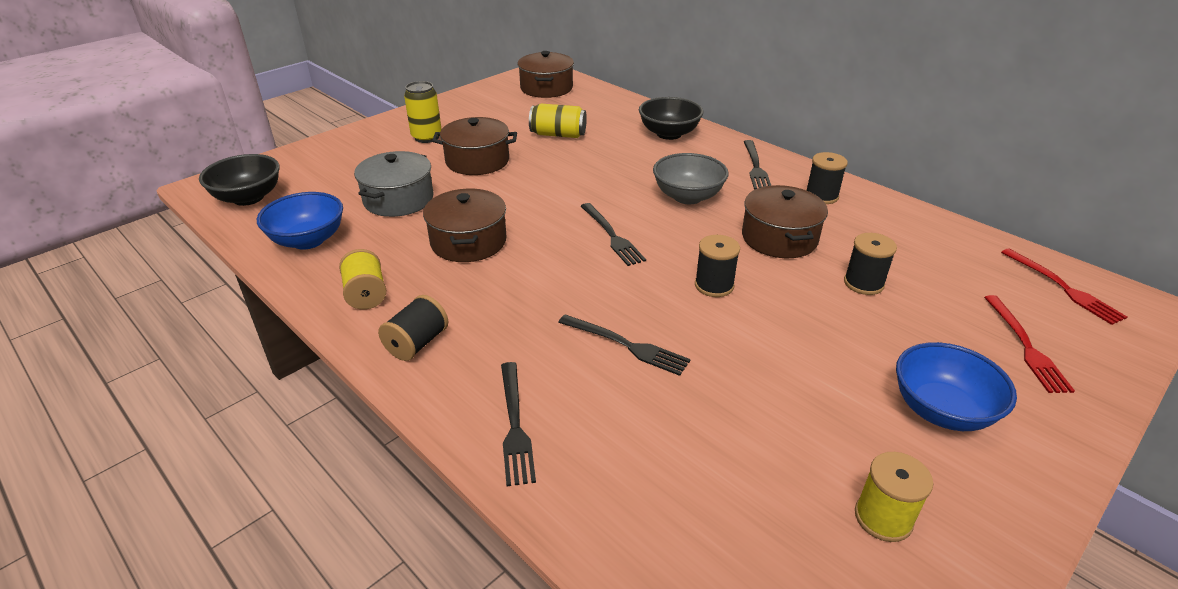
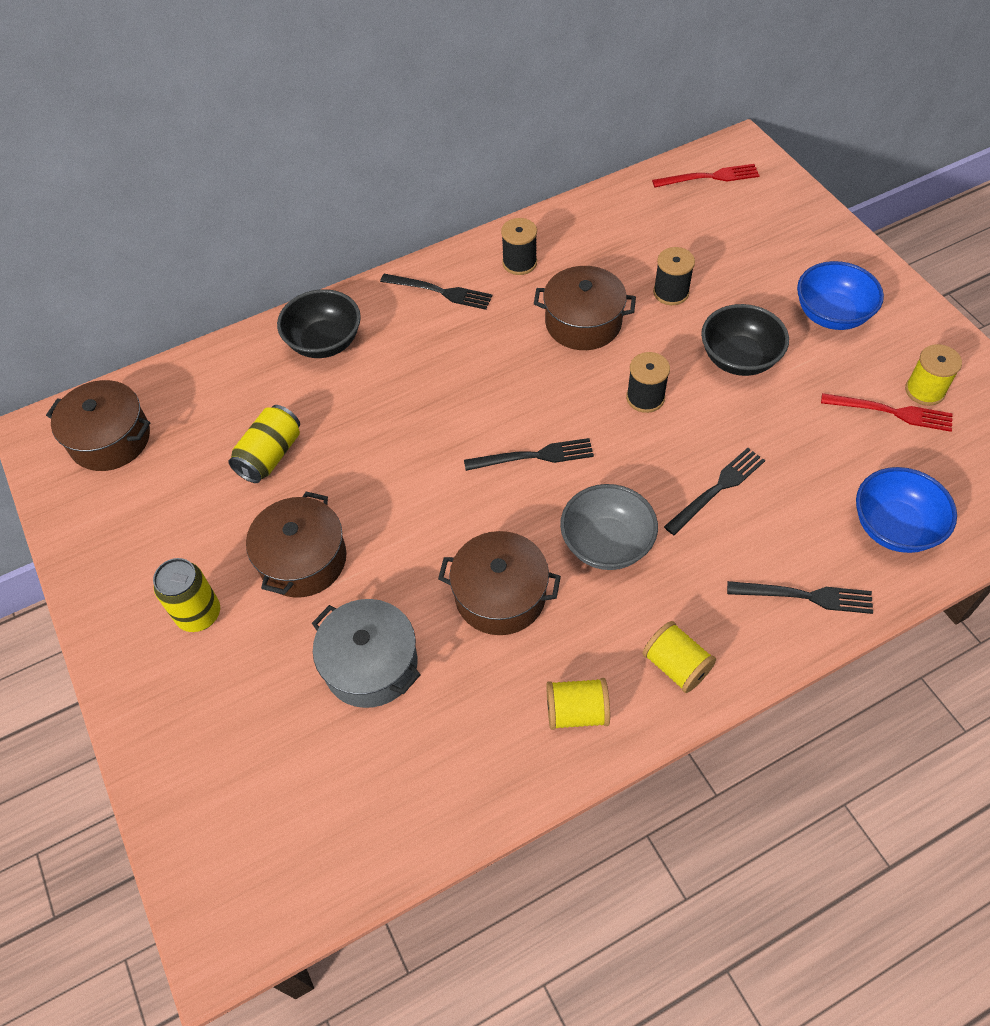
camera: 70 degrees left, 20 degrees up
(248, 198) = (285, 869): black bowl -> black bowl (739, 358)
(308, 240) = (436, 779): blue bowl -> blue bowl (894, 527)
(417, 343) = (676, 665): black spool -> yellow spool
(688, 196) = (479, 369): grey bowl -> grey bowl (606, 544)
(1026, 346) = (773, 235): red fork -> red fork (891, 412)

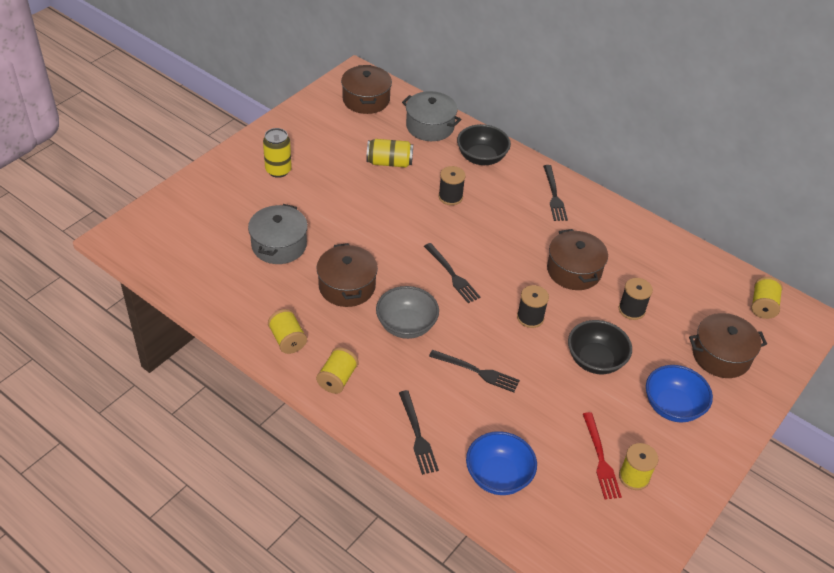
camera: 60 degrees right, 10 degrees down
(223, 379) = (430, 126): none -> grey pot
(303, 559) = (329, 198): brown pot -> brown pot (721, 355)
(519, 263) = (604, 225): black spool -> black spool (450, 197)
(710, 177) = (763, 306): red fork -> yellow spool

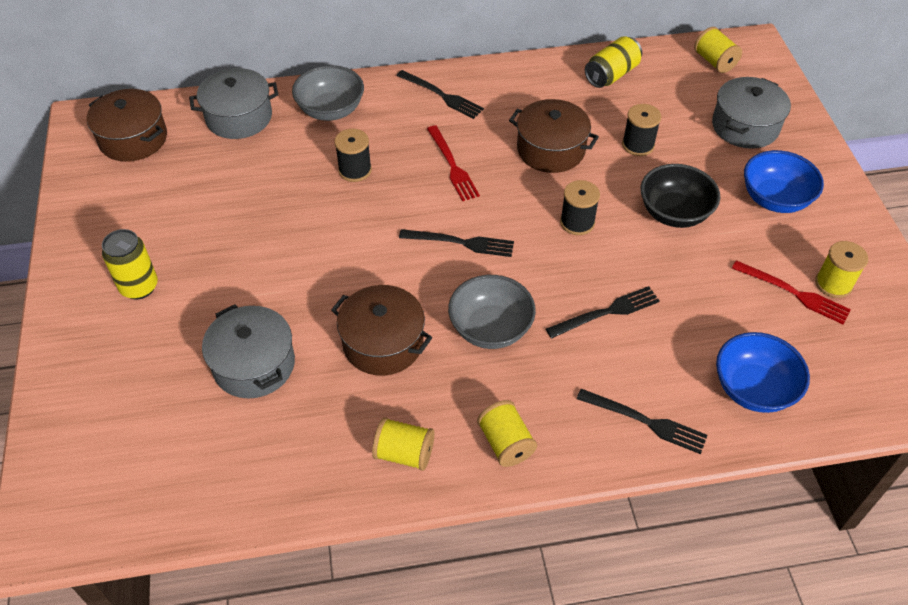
camera: 45 degrees left, 5 degrees up
(389, 162) = (249, 184): yellow can -> yellow can (611, 75)
(481, 158) = (331, 110): black bowl -> grey bowl
(505, 235) = (452, 166): none -> red fork
(721, 355) = (745, 126): brown pot -> grey pot

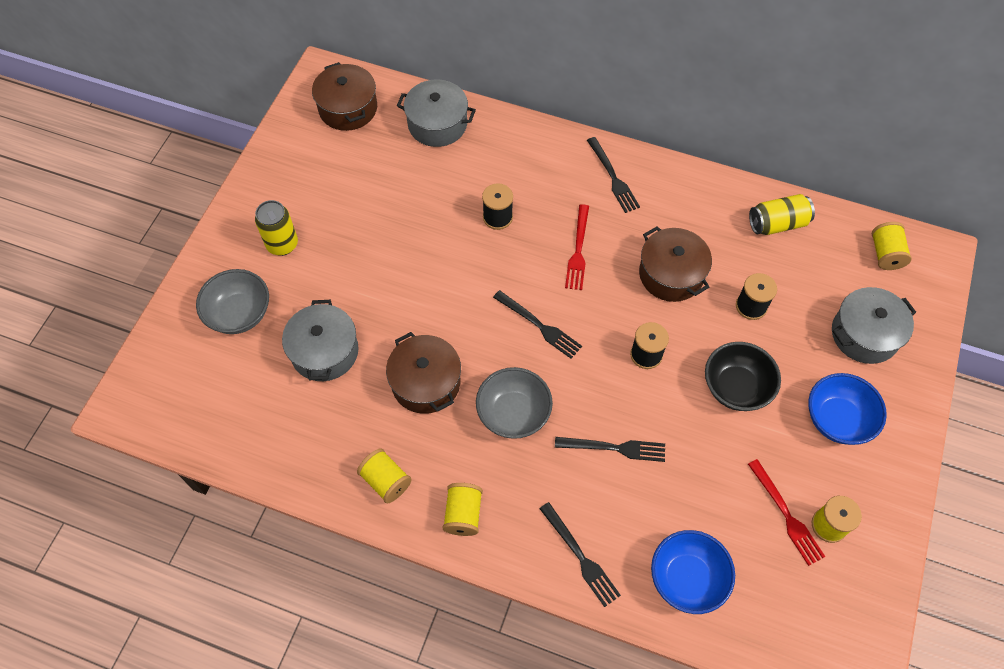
camera: 30 degrees right, 10 degrees up
(331, 110) = (513, 150): grey bowl -> grey bowl (239, 314)

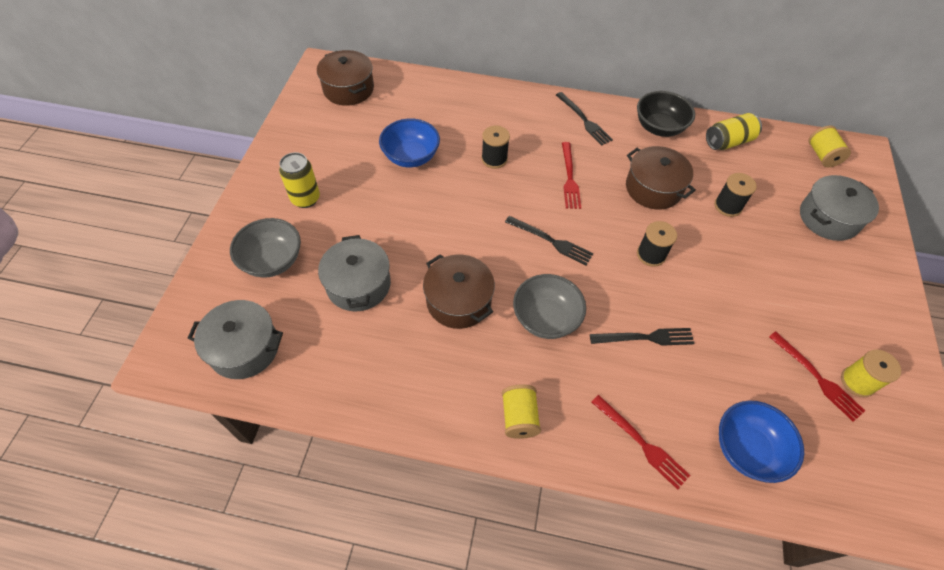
camera: 10 degrees left, 5 degrees down
(386, 481) = (437, 395): yellow spool -> none
(437, 124) = (427, 94): grey pot -> grey pot (244, 348)
(580, 557) = (641, 443): black fork -> red fork
(736, 387) = (736, 273): black bowl -> black bowl (659, 127)
(837, 419) = (831, 289): blue bowl -> blue bowl (411, 157)

